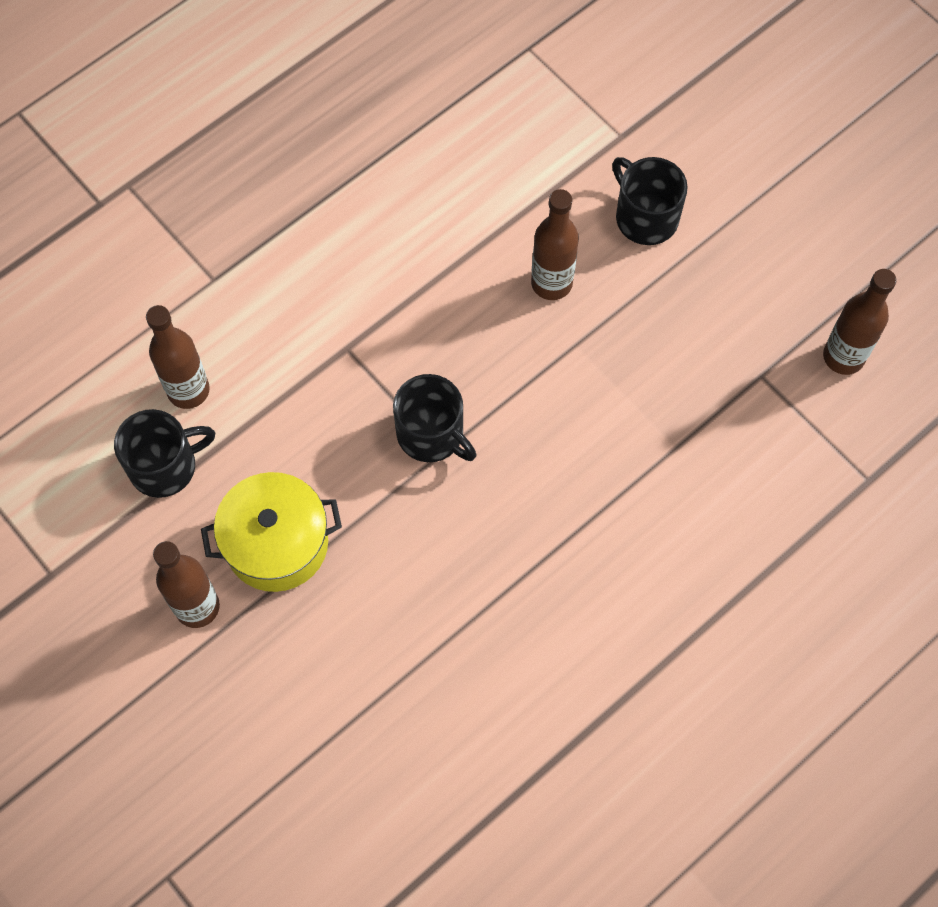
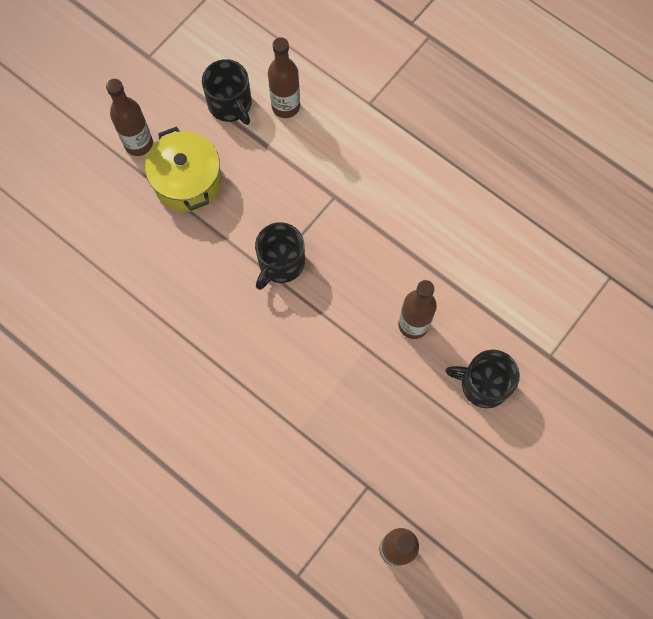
camera: 80 degrees right, 5 degrees up
(645, 217) = (483, 384): black mug -> black mug turned 120 degrees counterclockwise

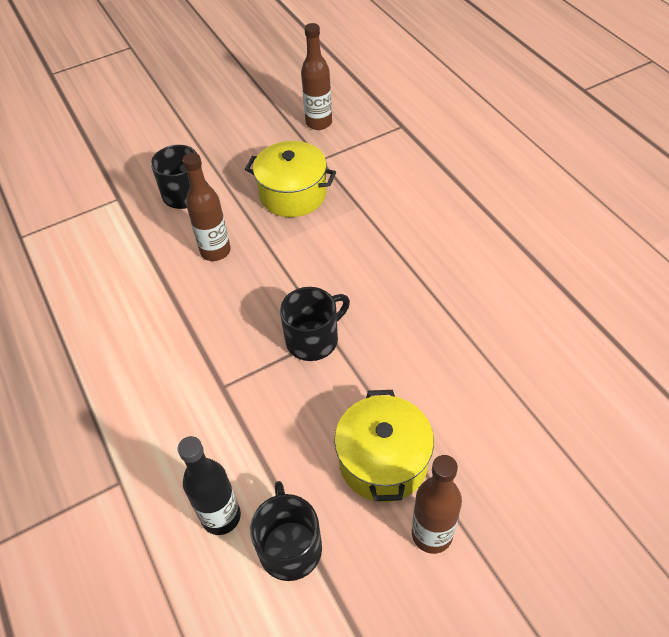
camera: 155 degrees left, 20 degrees down
(285, 106) = (221, 516): brown bottle -> black bottle
(373, 424) = (293, 194): none -> yellow pot

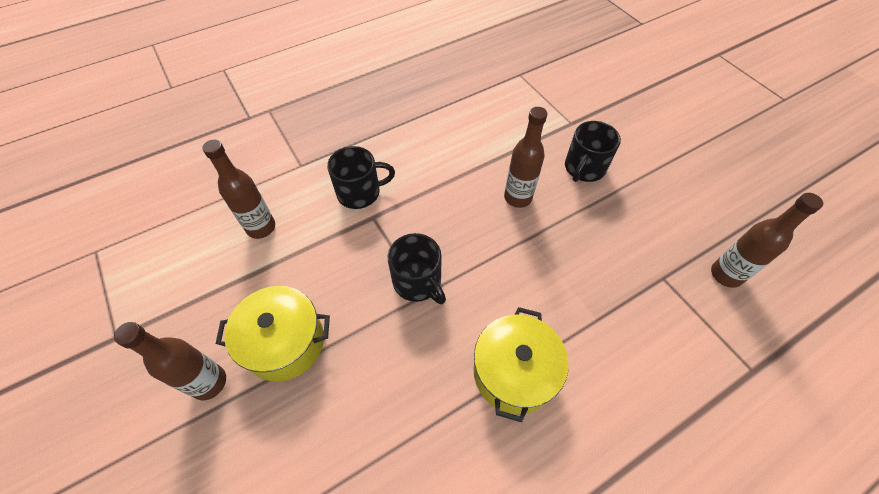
camera: 85 degrees right, 5 degrees up
(221, 516) = (261, 227): black bottle -> brown bottle
(290, 547) = (226, 274): black mug -> black mug (360, 192)
(293, 194) = (603, 255): yellow pot -> yellow pot (514, 372)

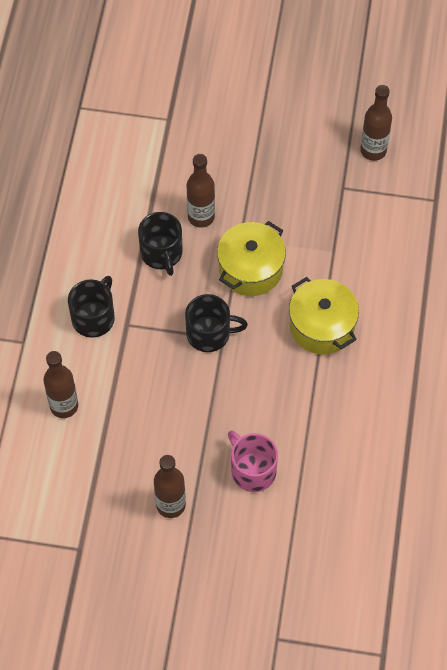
camera: 50 degrees left, 5 degrees up
(285, 343) = (181, 444): yellow pot -> yellow pot (250, 269)
(299, 433) = (252, 470): none -> pink mug
(584, 168) = (218, 151): black mug -> black mug (161, 253)

